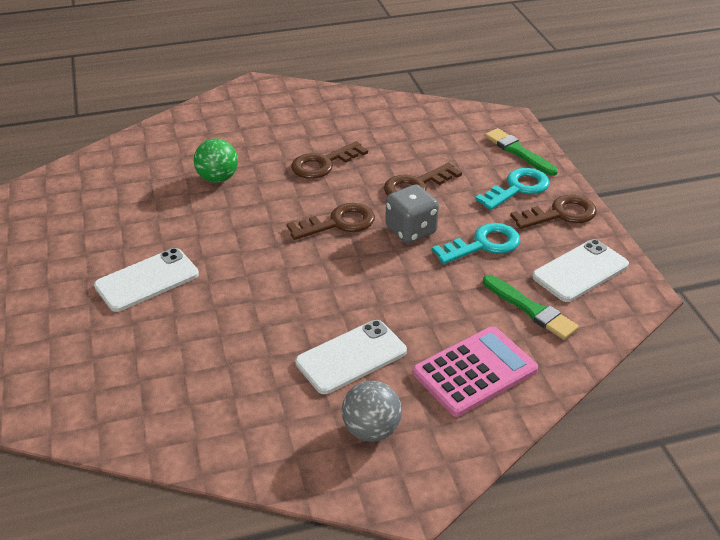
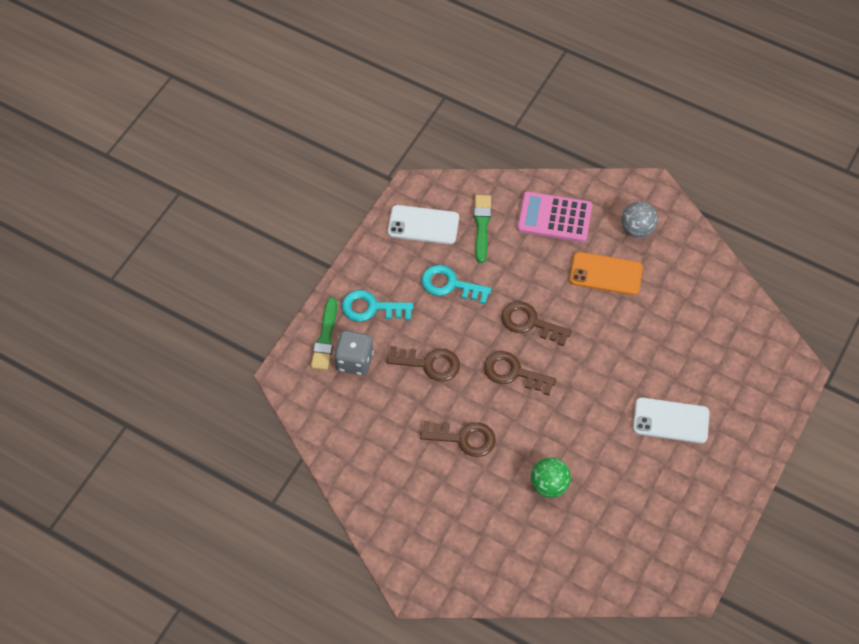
camera: 135 degrees left, 20 degrees up
(351, 357) = (606, 274): white phone -> orange phone
(411, 230) = (478, 330): grey dice -> grey dice (354, 361)
(560, 214) = (376, 268): brown key -> brown key (530, 323)

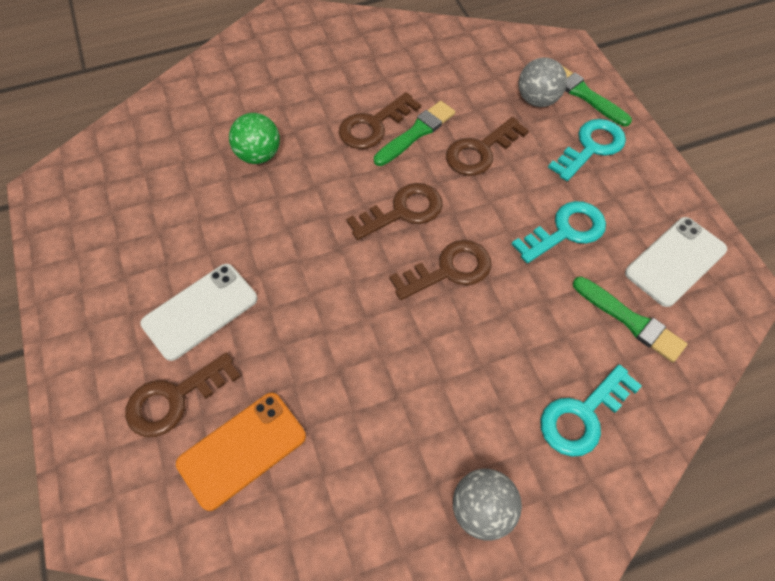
camera: 130 degrees right, 0 degrees up
(354, 361) = (537, 100): grey dice -> grey ball
(447, 409) = (416, 133): none -> green brush
(554, 217) = (583, 415): pink calculator -> turquoise key
(606, 274) = (445, 405): orange phone -> orange phone (242, 450)
(720, 389) = (175, 399): none -> brown key

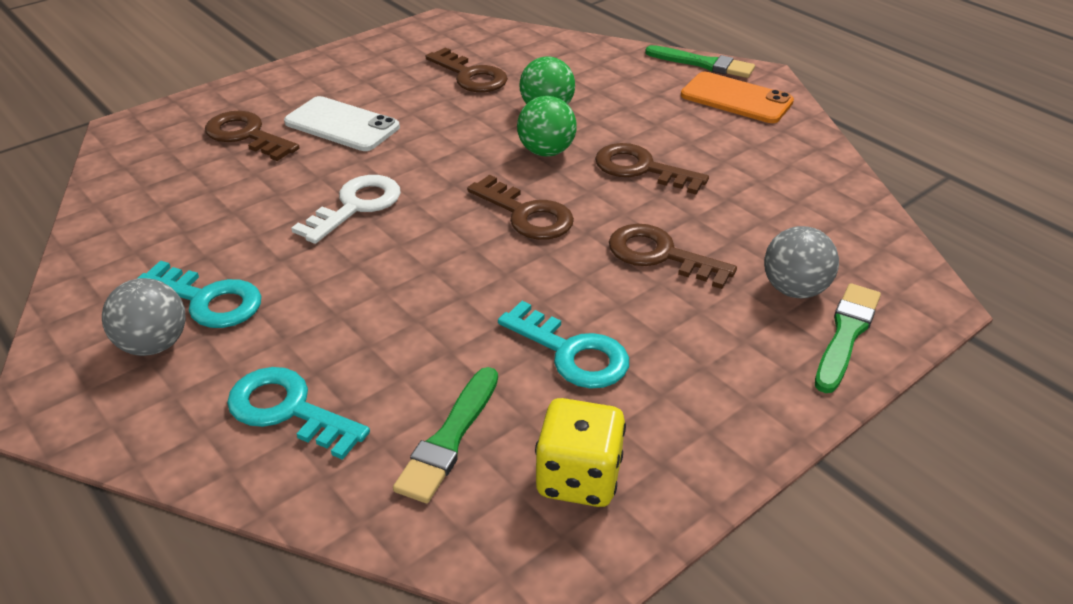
camera: 70 degrees right, 20 degrees down
(242, 450) = (202, 181): orange phone -> orange phone (736, 98)
(322, 174) = (546, 151): none -> green ball
(342, 325) = (356, 206): none -> white key
(416, 133) = (653, 200): green brush -> green brush (703, 64)
(449, 270) = (459, 264): brown key -> brown key (470, 76)
(591, 147) = (743, 356): turquoise key -> turquoise key (208, 300)
(675, 261) = (578, 478): white phone -> yellow dice

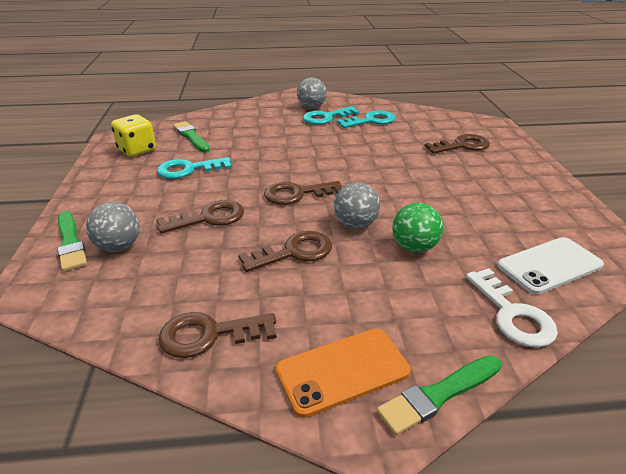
camera: 125 degrees right, 5 degrees down
(288, 410) = (247, 118): turquoise key -> turquoise key (371, 121)
(342, 125) = (454, 171): white phone -> white phone (549, 265)
(356, 206) = (360, 155): white key -> white key (512, 314)
(470, 76) = (498, 234): brown key -> brown key (209, 335)
(546, 151) = (355, 224): green ball -> grey ball

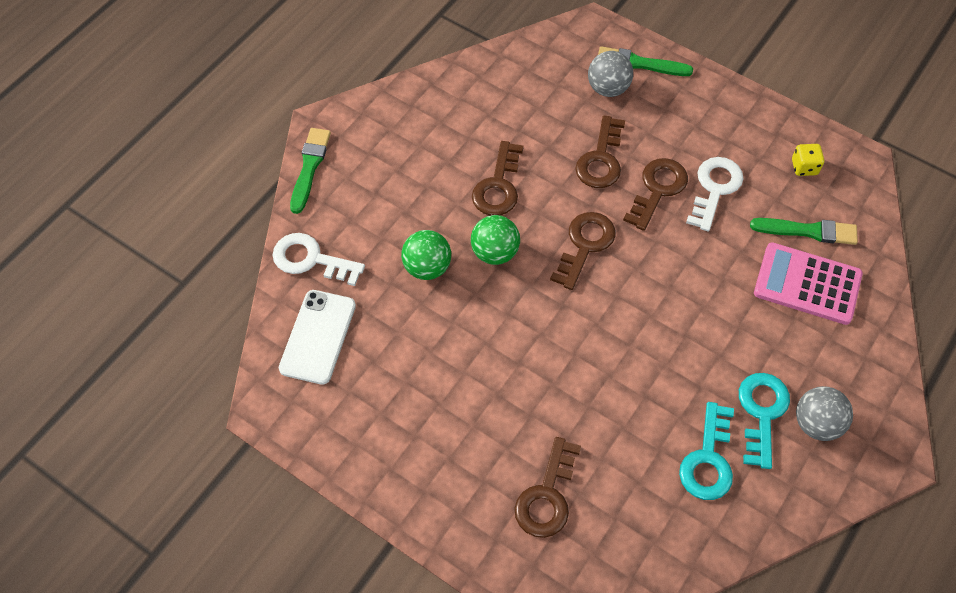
camera: 130 degrees right, 25 degrees up
(137, 150) = (804, 167): yellow dice -> yellow dice, size x0.60
(189, 169) = (714, 189): turquoise key -> white key
(209, 335) = (459, 95): brown key -> brown key (657, 189)
(231, 128) = (807, 284): none -> pink calculator
(343, 371) = (368, 138): orange phone -> none
(355, 224) = (495, 252): grey ball -> green ball

